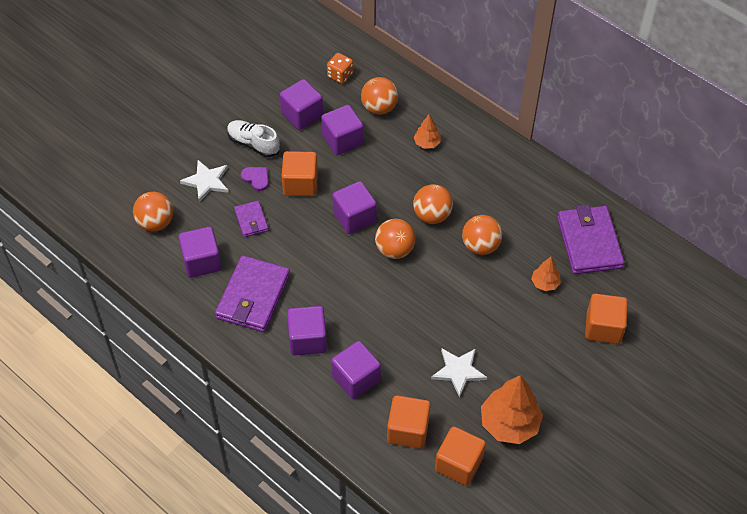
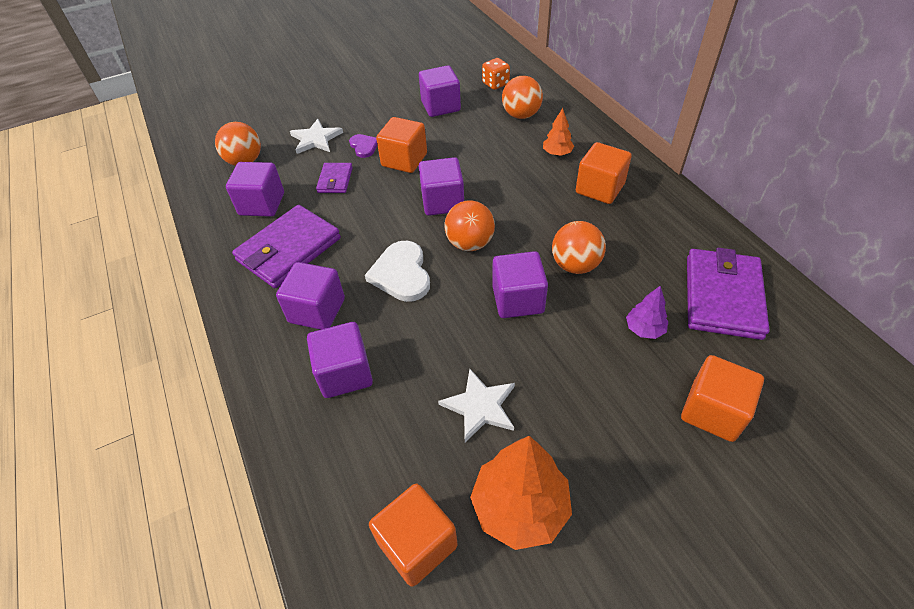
camera: 25 degrees right, 5 degrees down
(253, 144) = (380, 119): white shoe -> none
(342, 140) = (469, 133): purple cube -> purple cube (518, 299)
(355, 291) = (401, 274): none -> white heart
(408, 430) = (372, 465): orange cube -> orange cube (600, 188)
(432, 215) = (530, 220): orange ball -> none
(545, 283) = (644, 329): orange tree -> purple tree

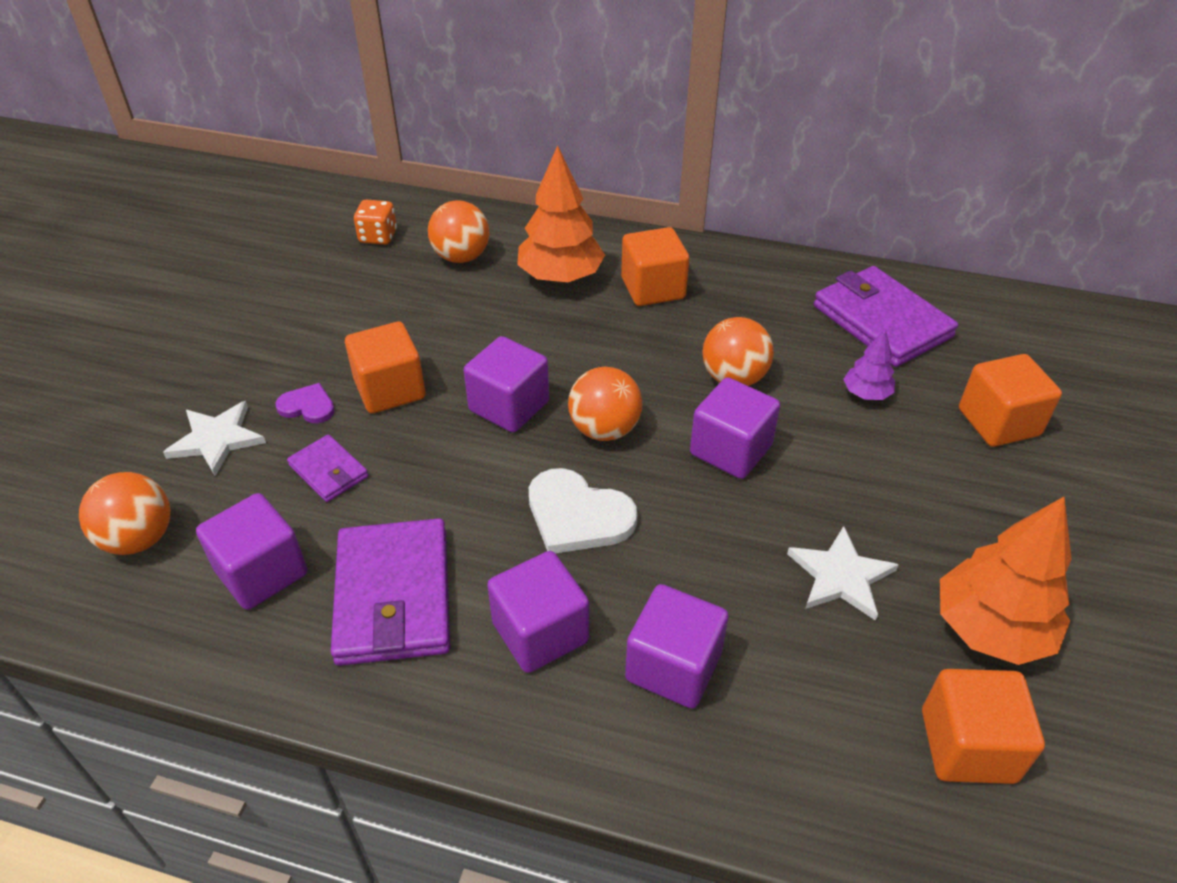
camera: 50 degrees left, 5 degrees down
(440, 106) = (343, 299): purple cube -> none
(557, 153) = (560, 277): orange tree -> orange tree, size x1.95

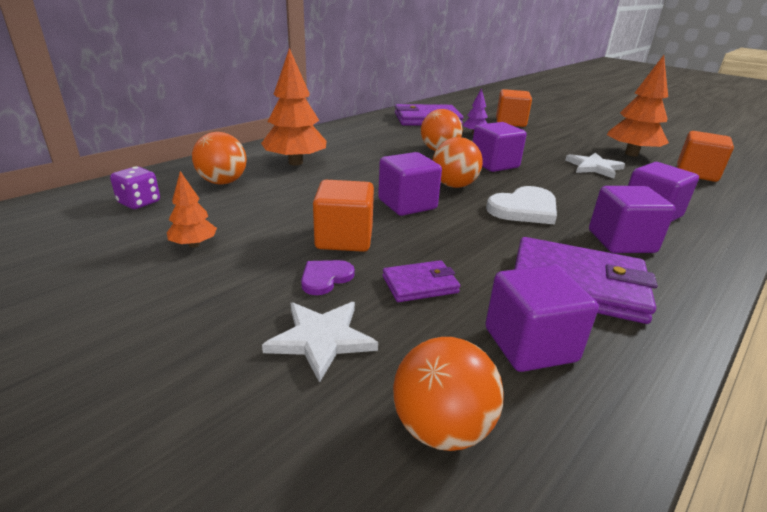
camera: 65 degrees left, 15 degrees down
(321, 307) = (194, 244): none -> orange tree
(378, 237) = (139, 202): orange dice -> purple dice
(653, 288) = (341, 147): orange cube -> none

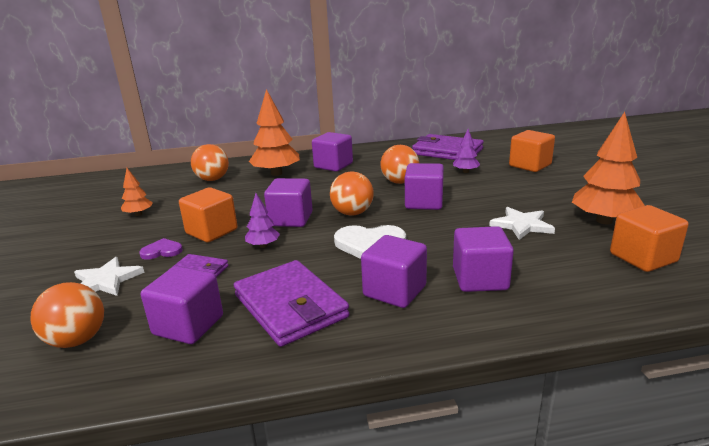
camera: 40 degrees right, 5 degrees down
(139, 202) = (154, 184): purple dice -> none
(344, 145) = (333, 165): none -> purple cube
(433, 237) = (263, 245): none -> purple tree

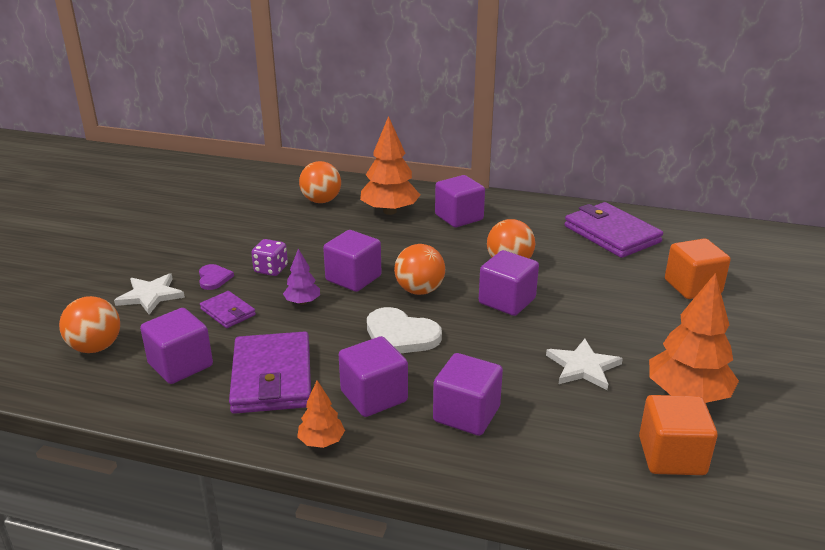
camera: 25 degrees right, 5 degrees up
(138, 214) = (224, 226): orange tree -> orange tree (321, 441)
(162, 251) = (214, 278): purple heart -> purple heart turned 60 degrees clockwise
(212, 231) = (271, 269): orange cube -> purple dice
(465, 172) = (601, 272): purple tree -> none

